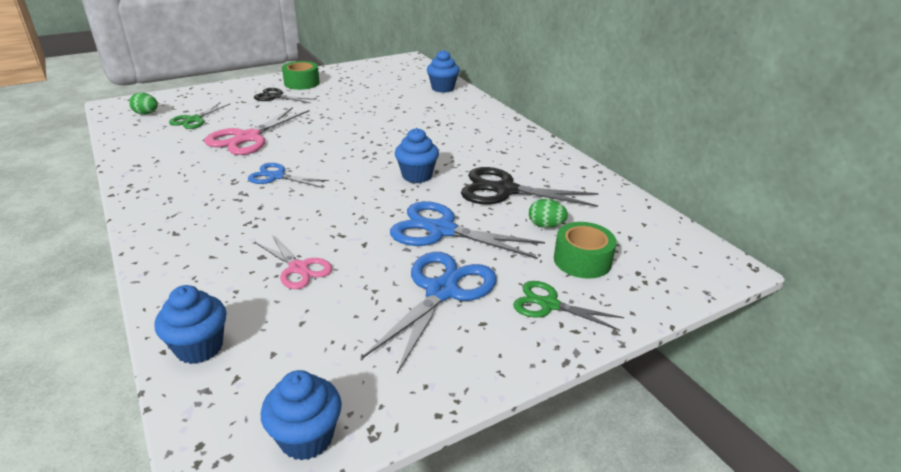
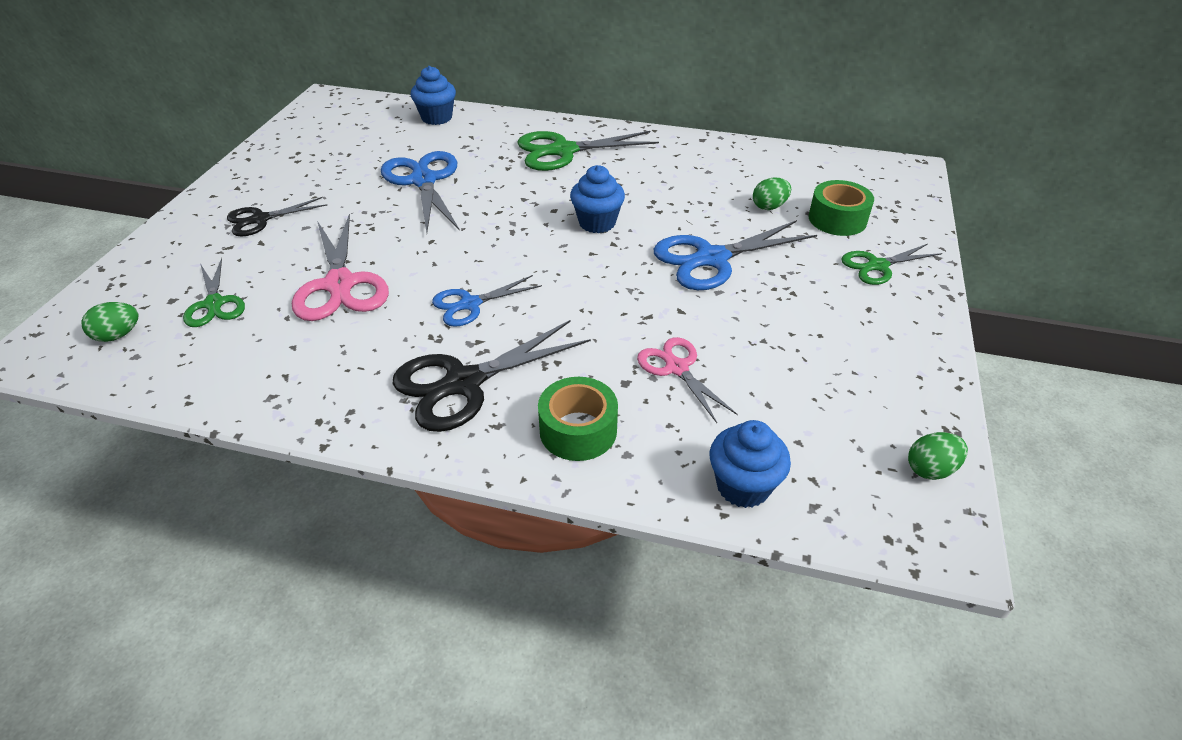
camera: 45 degrees left, 10 degrees up
(298, 268) = (676, 368): pink scissors -> pink scissors turned 120 degrees counterclockwise
(301, 83) = (255, 186): green tape -> green tape (578, 430)
(306, 438) = (930, 469): blue cupcake -> green egg
(442, 291) = (805, 306): blue scissors -> blue scissors (423, 180)
(477, 132) = (563, 151): none -> green scissors
(504, 190) = (688, 194): black scissors -> black scissors (463, 383)

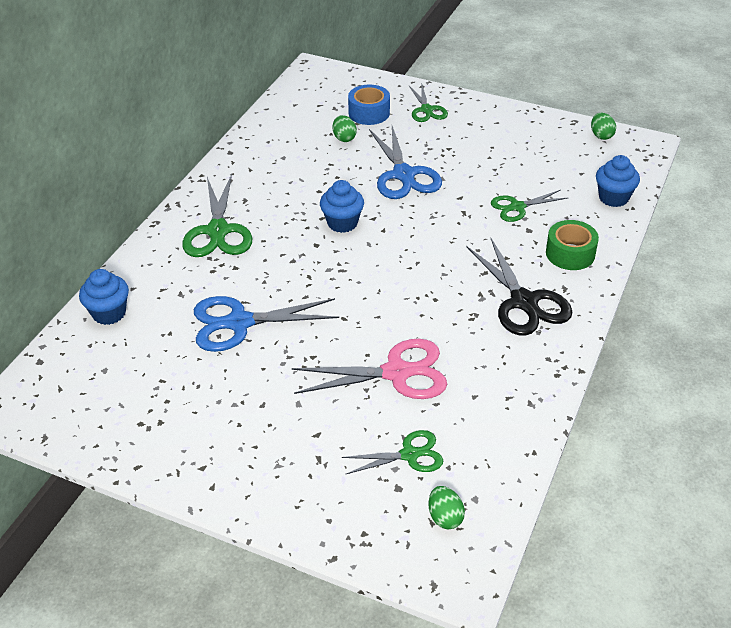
camera: 80 degrees left, 0 degrees up
(260, 219) = (275, 439): black scissors -> none
(470, 304) = (436, 297): blue scissors -> none
(676, 368) = (517, 207): pink scissors -> green scissors
(837, 219) = (369, 113): green tape -> blue tape

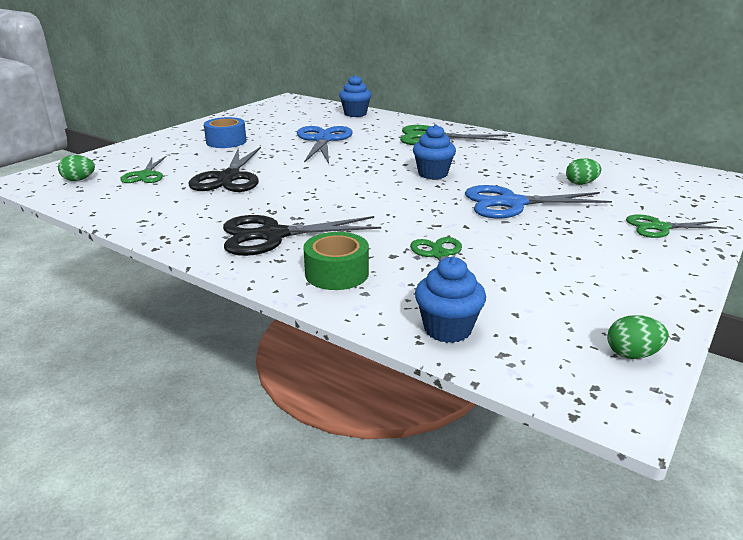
camera: 100 degrees right, 15 degrees down
(369, 113) = (638, 197): blue tape -> blue tape (226, 141)
(397, 373) = (229, 178): pink scissors -> black scissors

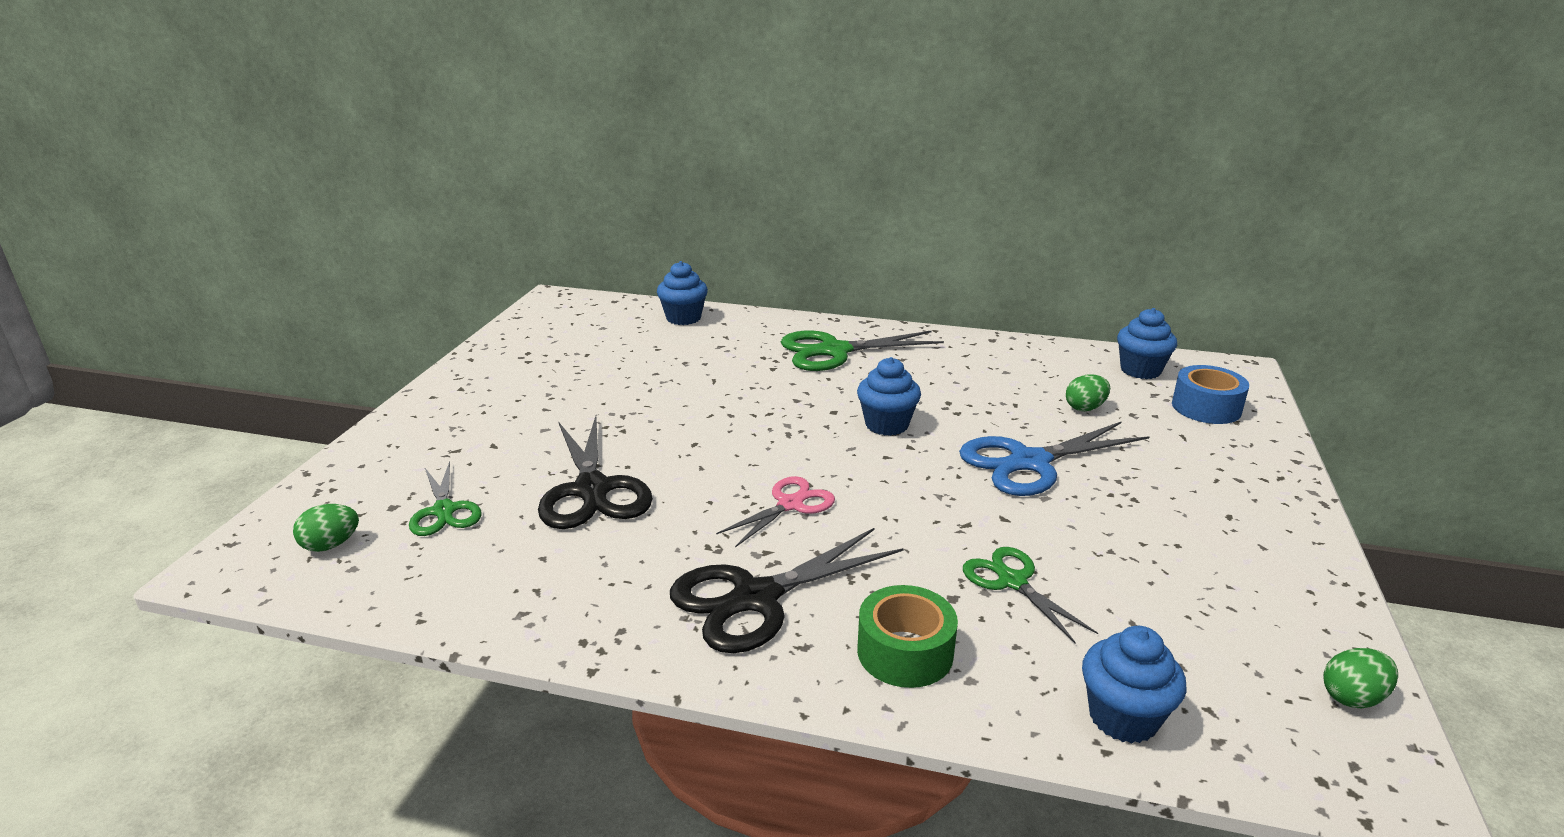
camera: 20 degrees left, 0 degrees up
(226, 141) = (524, 410): blue tape -> blue tape (1206, 407)
(323, 140) = (677, 381): blue scissors -> none
(335, 200) = (790, 504): none -> pink scissors
(644, 170) = (1140, 370): none -> blue cupcake
(659, 227) = (1228, 470): green scissors -> none

